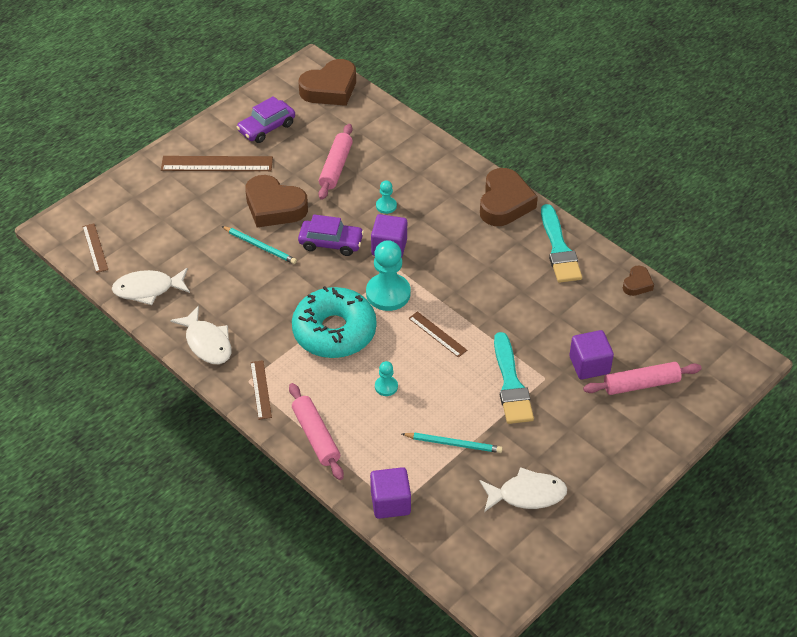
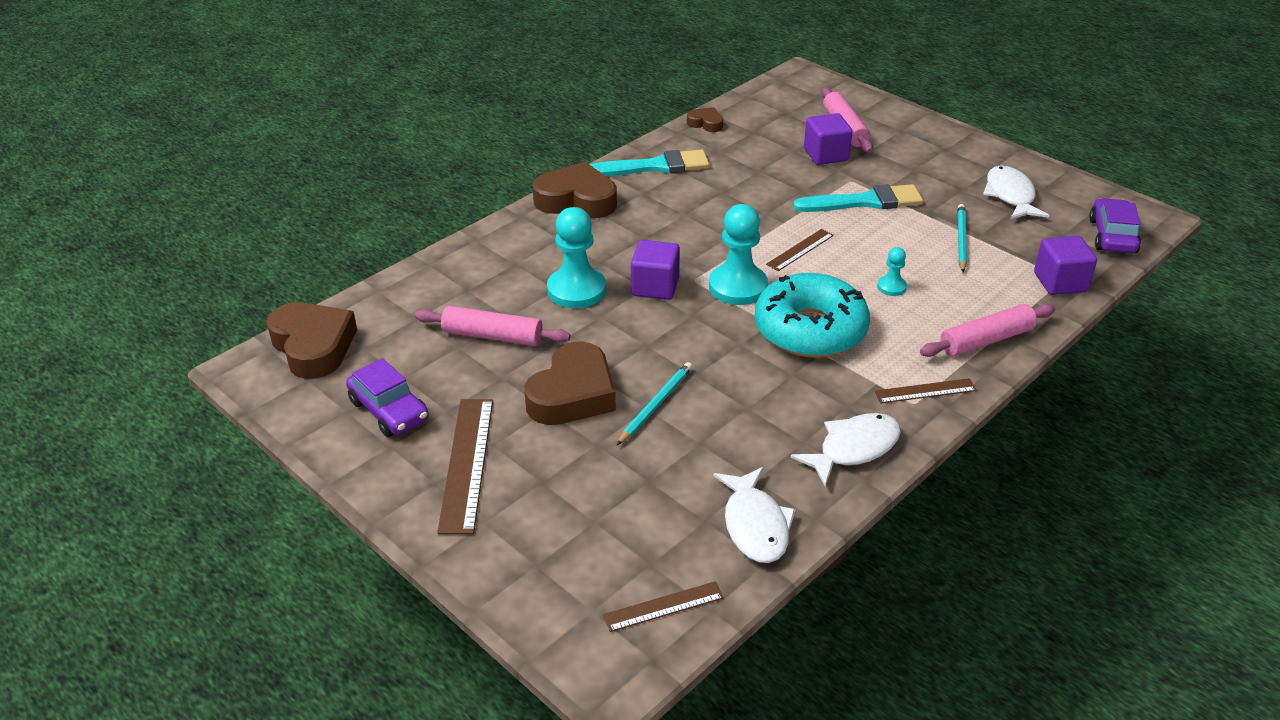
camera: 90 degrees left, 10 degrees down
(331, 243) = (647, 337): purple car -> purple car (1112, 236)
(386, 206) = (576, 290): turquoise pawn -> turquoise pawn, size x2.03

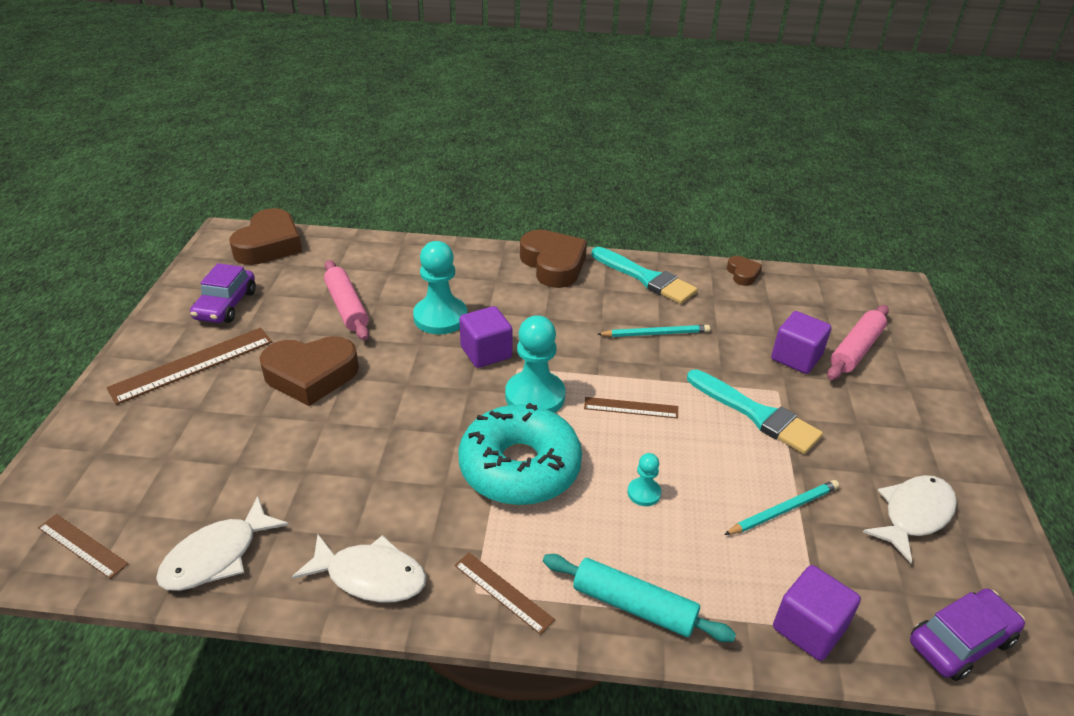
camera: 50 degrees right, 0 degrees up
(655, 405) = (333, 424): turquoise pencil -> turquoise pencil (655, 333)
(986, 340) = (634, 606): pink rolling pin -> turquoise rolling pin

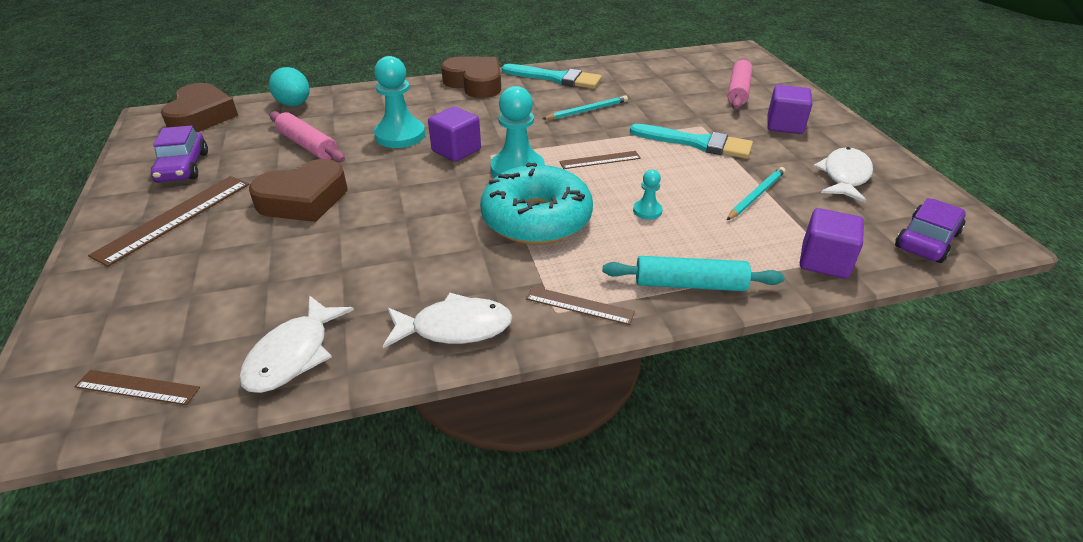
camera: 20 degrees left, 0 degrees up
(359, 250) = (294, 105): none -> turquoise egg
(742, 274) = (627, 62): brown heart -> none
(796, 358) = (700, 104): purple cube -> purple cube (784, 125)

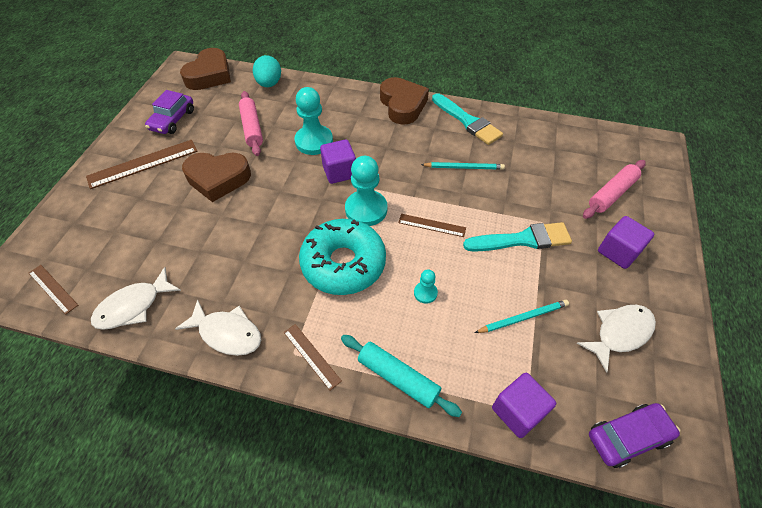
camera: 30 degrees right, 15 degrees up
(696, 143) = (522, 240): turquoise brush -> turquoise brush turned 60 degrees counterclockwise

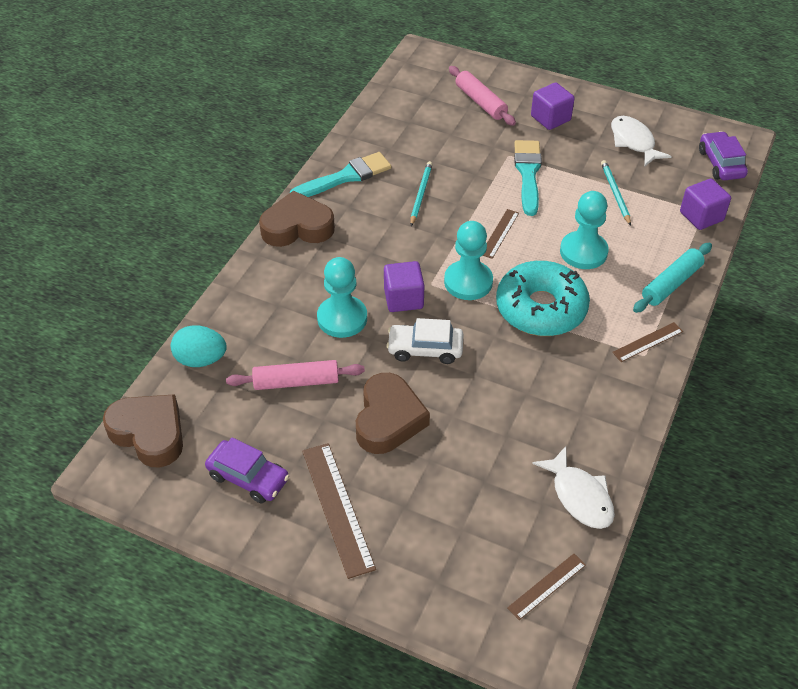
camera: 80 degrees left, 5 degrees down
(227, 333) = (619, 408): white fish -> none
(287, 191) = (425, 349): none -> white car
(425, 293) = (583, 252): turquoise pawn -> turquoise pawn, size x2.03

